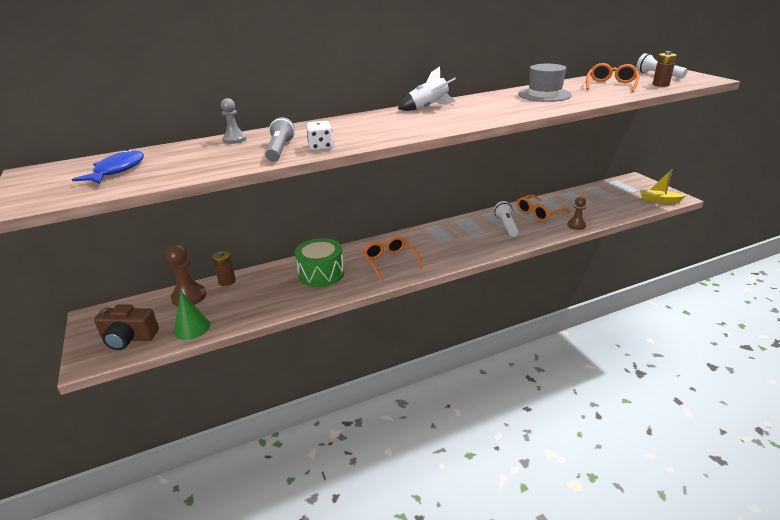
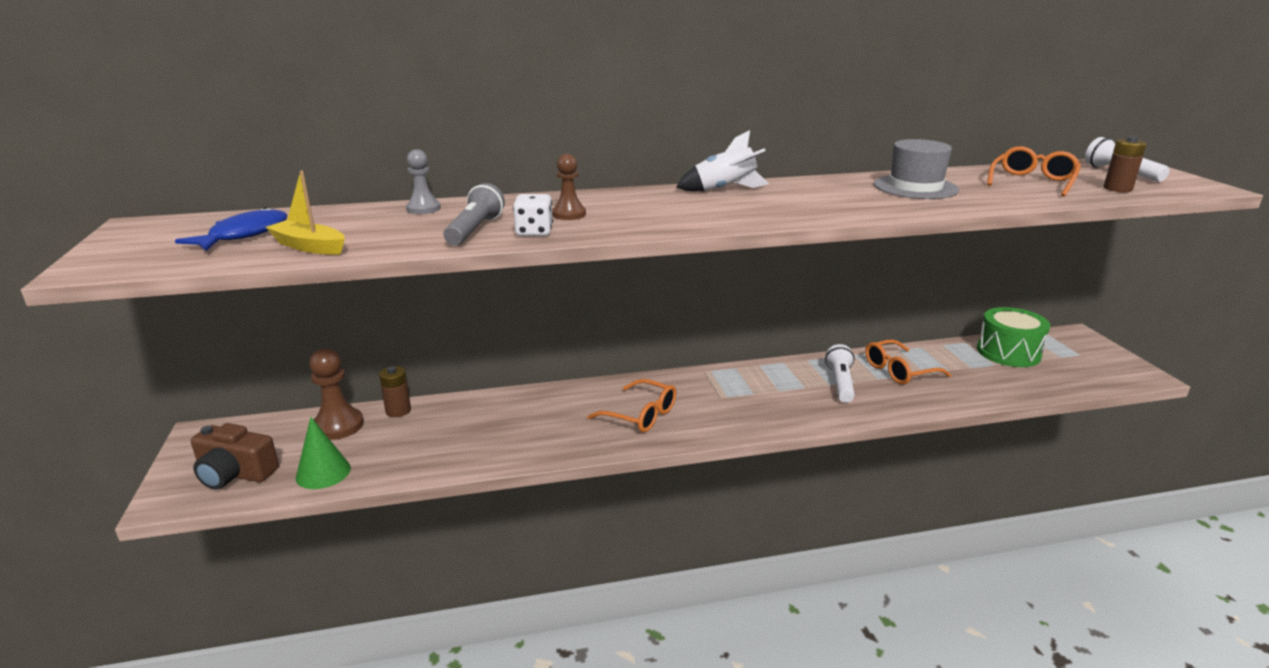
camera: 10 degrees right, 5 degrees down
(321, 274) = (533, 419): green drum -> green drum (1008, 352)
(390, 261) = (641, 415): orange glasses -> orange glasses turned 135 degrees clockwise
(576, 225) = (955, 398): brown pawn -> brown pawn (569, 214)
(658, 200) = (1110, 375): yellow boat -> yellow boat (309, 247)

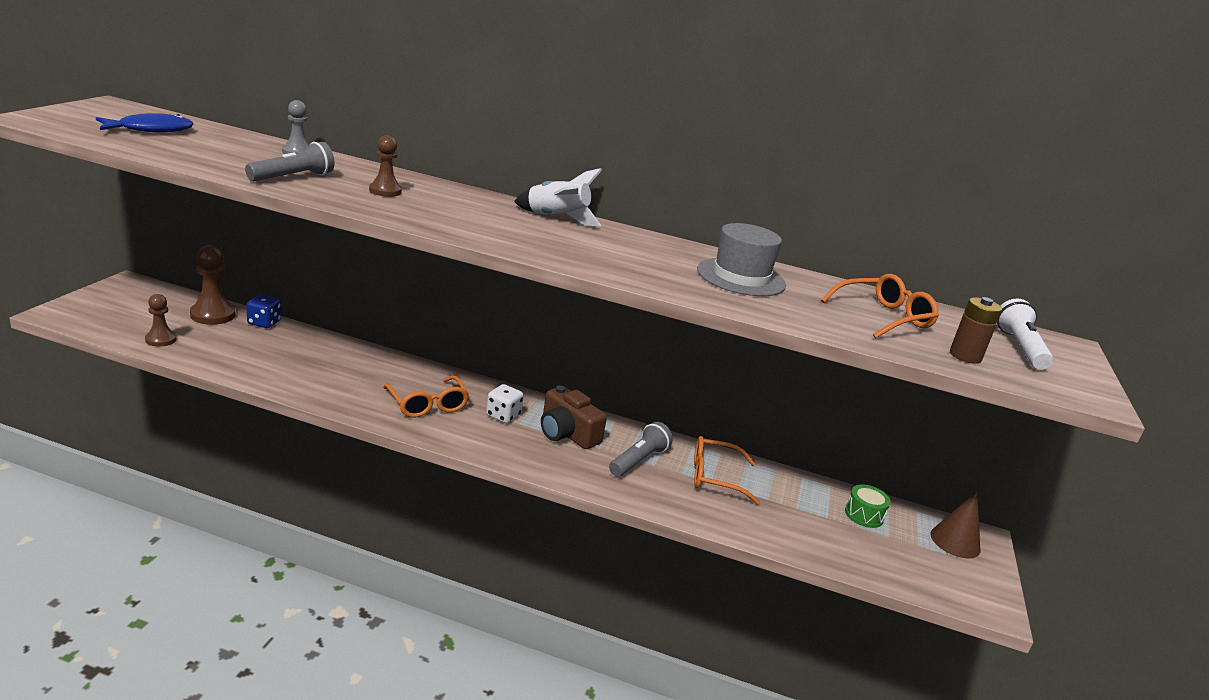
camera: 25 degrees right, 0 degrees up
(235, 473) = (112, 316): brown camera -> brown camera (567, 433)
(309, 247) = (168, 150): yellow boat -> none
(323, 472) = (161, 340): green cone -> brown pawn
(398, 411) = (264, 323): brown battery -> blue dice
(534, 232) = (328, 193): white dice -> white dice (503, 416)
(840, 383) = (638, 460): white flashlight -> grey flashlight
(1008, 352) = (864, 515): green drum -> green drum, size x0.54
(1071, 344) = (955, 541): none -> brown cone

